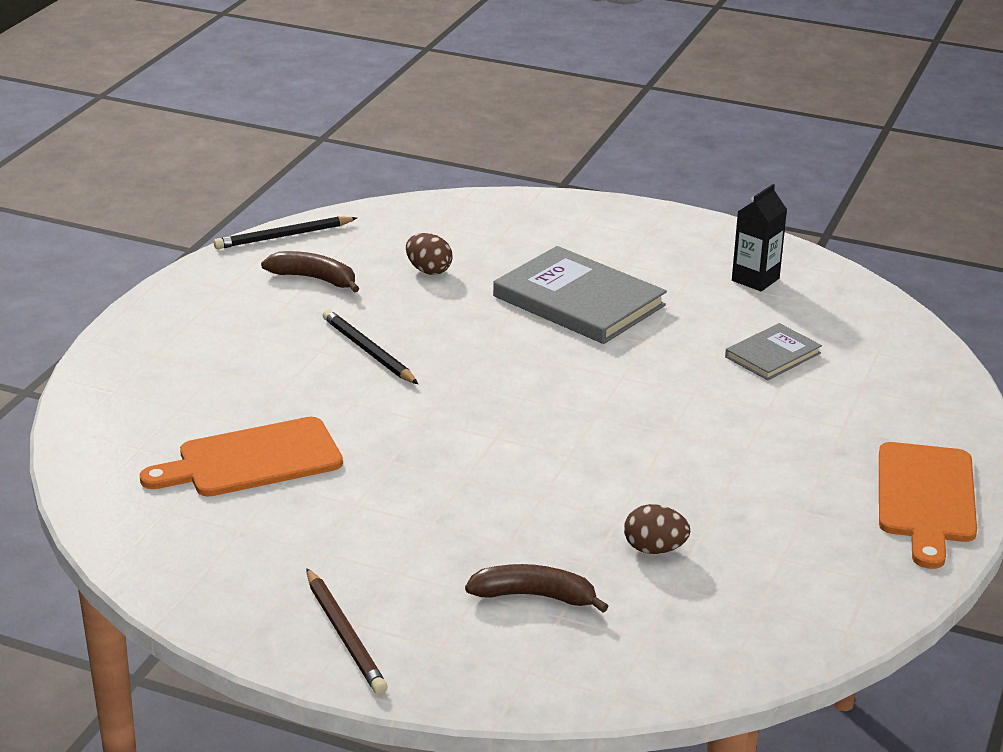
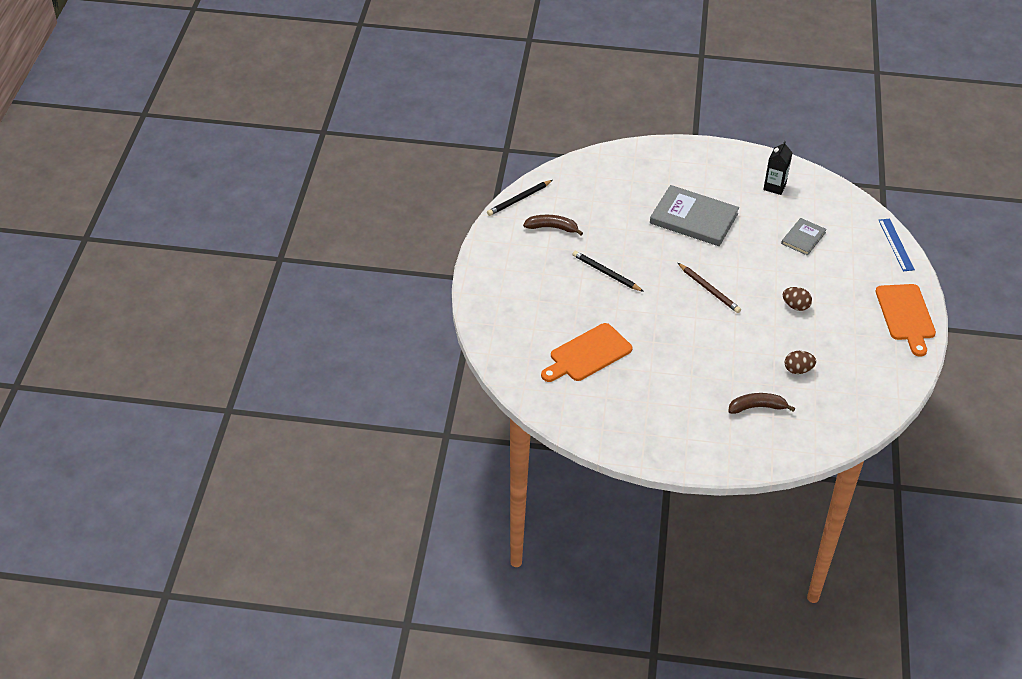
camera: 15 degrees left, 15 degrees up
(344, 635) = (684, 446): brown pencil -> brown pencil (709, 289)
(428, 270) = (608, 211): brown egg -> brown egg (795, 306)
(954, 389) = (896, 244): none -> blue ruler

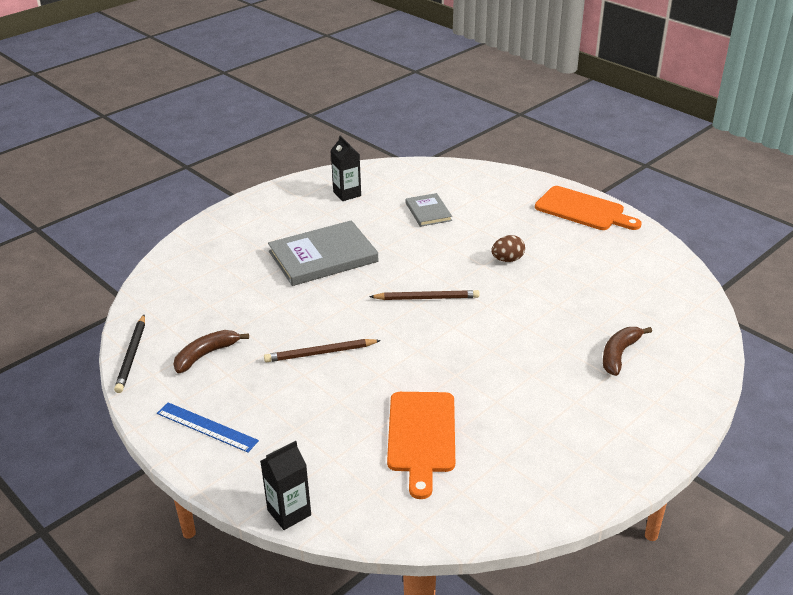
camera: 50 degrees left, 10 degrees down
(482, 334) = (289, 512): none -> black carton
(606, 273) = (320, 353): black pencil -> brown pencil
(798, 370) = (592, 302): brown egg -> none
(896, 244) = (494, 173): blue ruler -> blue ruler (207, 427)

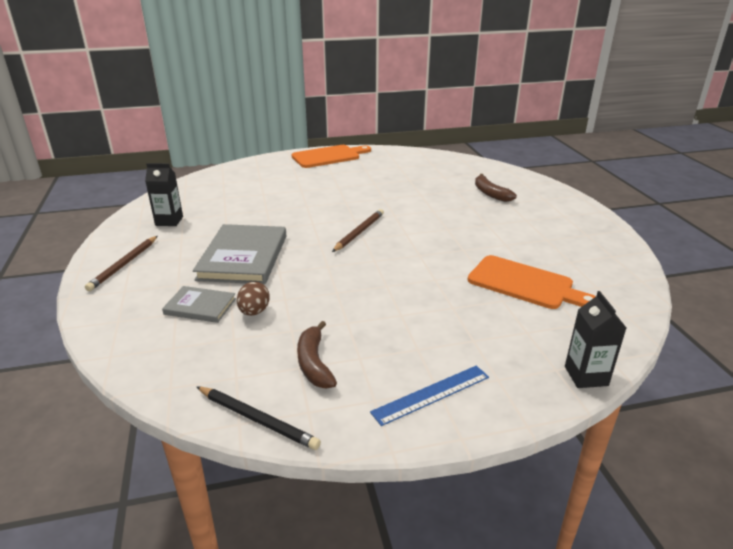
camera: 60 degrees left, 5 degrees down
(320, 353) = (379, 297): brown pencil -> brown pencil (124, 264)
(428, 212) = (250, 199): grey book -> grey book (200, 306)
(507, 260) = (350, 193): brown egg -> brown egg (254, 312)

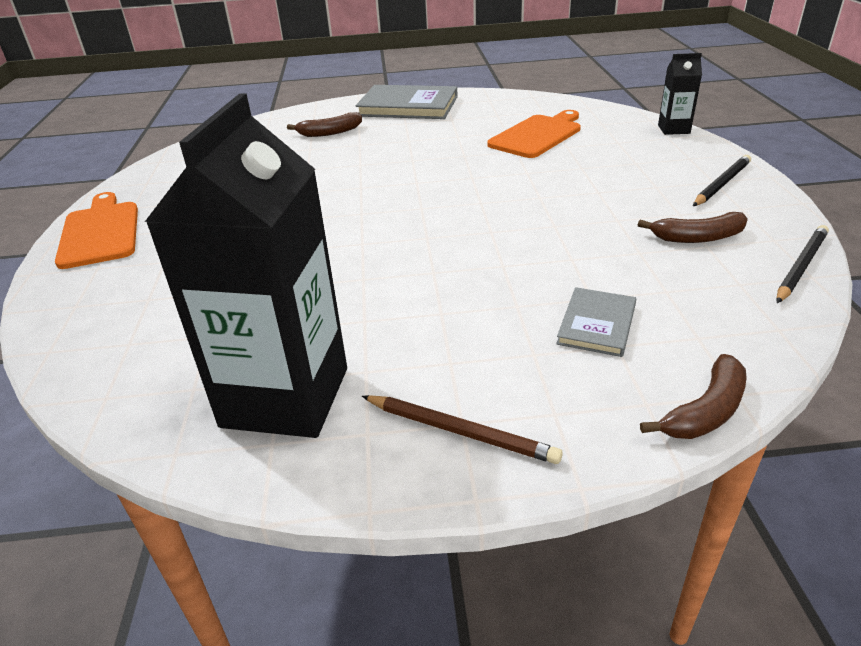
camera: 80 degrees left, 5 degrees up
(101, 341) = (705, 411): none -> brown banana
(169, 221) = (285, 397): black carton -> black carton, size x2.22
(243, 257) = (455, 297): grey book -> grey book (408, 106)
(254, 312) = (604, 279): brown egg -> none
(359, 232) = (404, 210): brown pencil -> none
(431, 394) = (721, 184): blue ruler -> black pencil

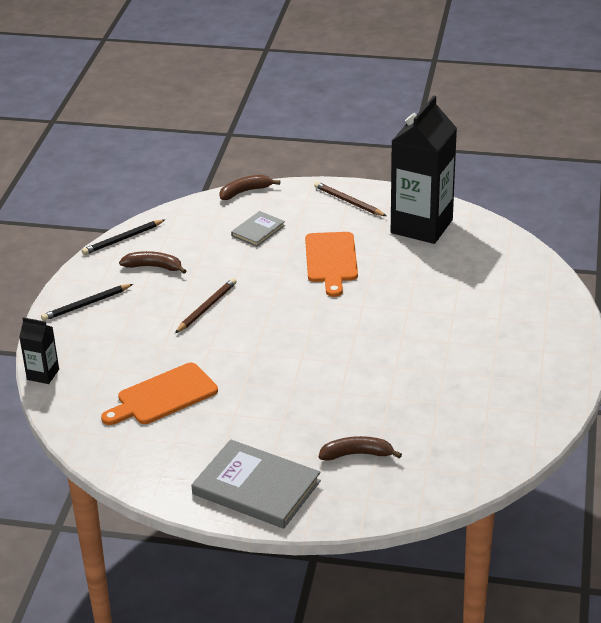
camera: 165 degrees left, 0 degrees up
(100, 232) = (556, 357): orange cutting board -> orange cutting board (331, 260)
(569, 206) = (206, 308): none -> brown pencil

